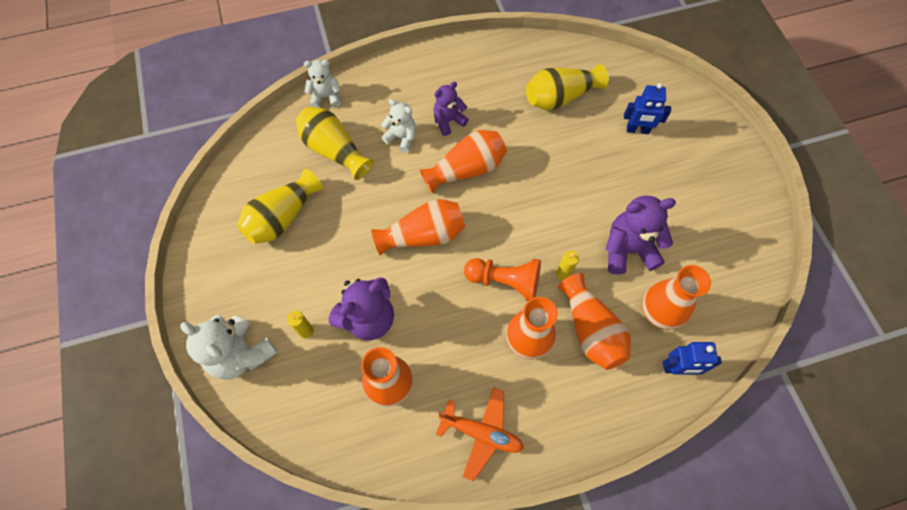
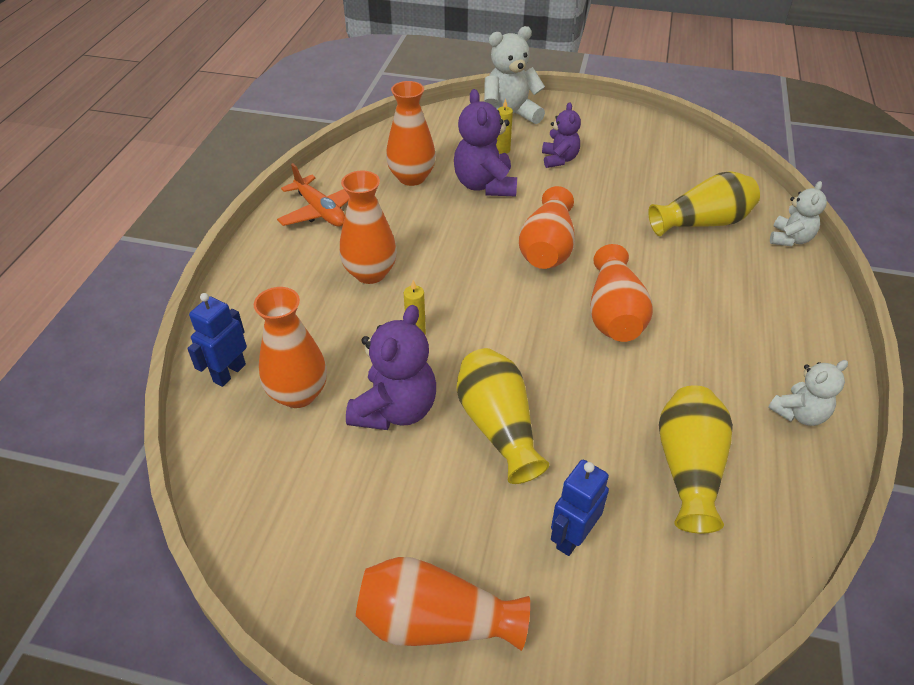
camera: 120 degrees right, 20 degrees down
(282, 217) = (634, 168): yellow vase -> yellow vase (498, 426)
(401, 137) = (695, 277): white teddy bear -> white teddy bear (799, 414)
(448, 121) = (701, 327): purple teddy bear -> purple teddy bear (559, 159)
(481, 433) = (320, 211): orange plane -> orange plane turned 90 degrees counterclockwise
(505, 281) = (446, 284): orange pawn -> none
(591, 330) = (336, 324): orange vase -> orange vase (436, 621)

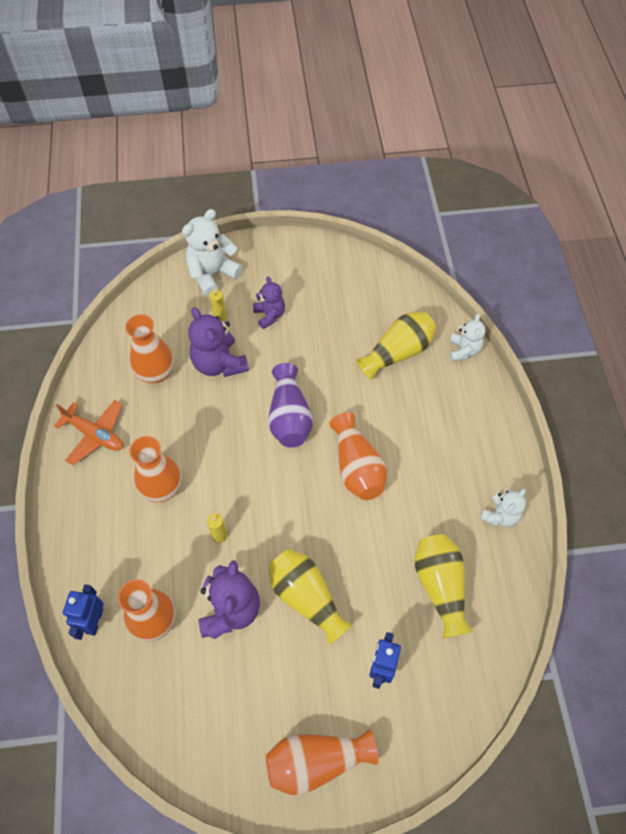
camera: 20 degrees left, 15 degrees up
(547, 248) = (289, 417): orange vase -> purple vase

